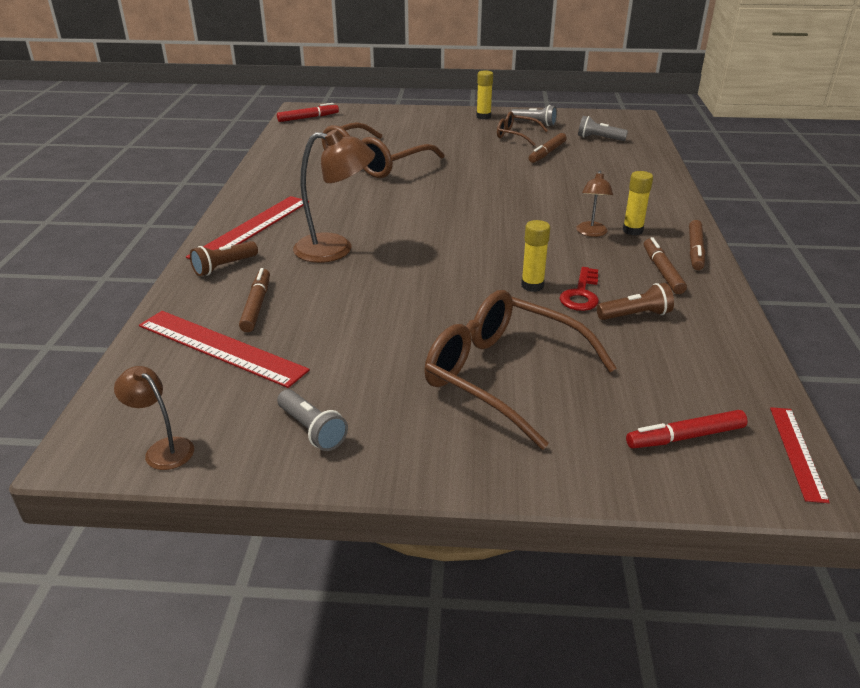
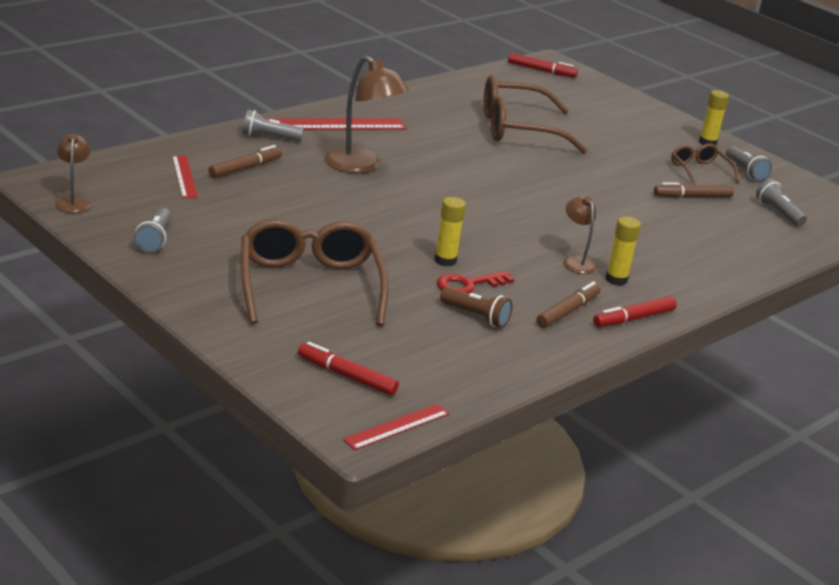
camera: 40 degrees right, 5 degrees down
(221, 347) = (184, 176): red ruler -> red ruler, size x0.57
(224, 267) = (269, 137): brown flashlight -> grey flashlight
(591, 233) = (576, 262): brown lamp -> brown lamp turned 105 degrees clockwise
(695, 250) = (633, 318): brown marker -> red marker

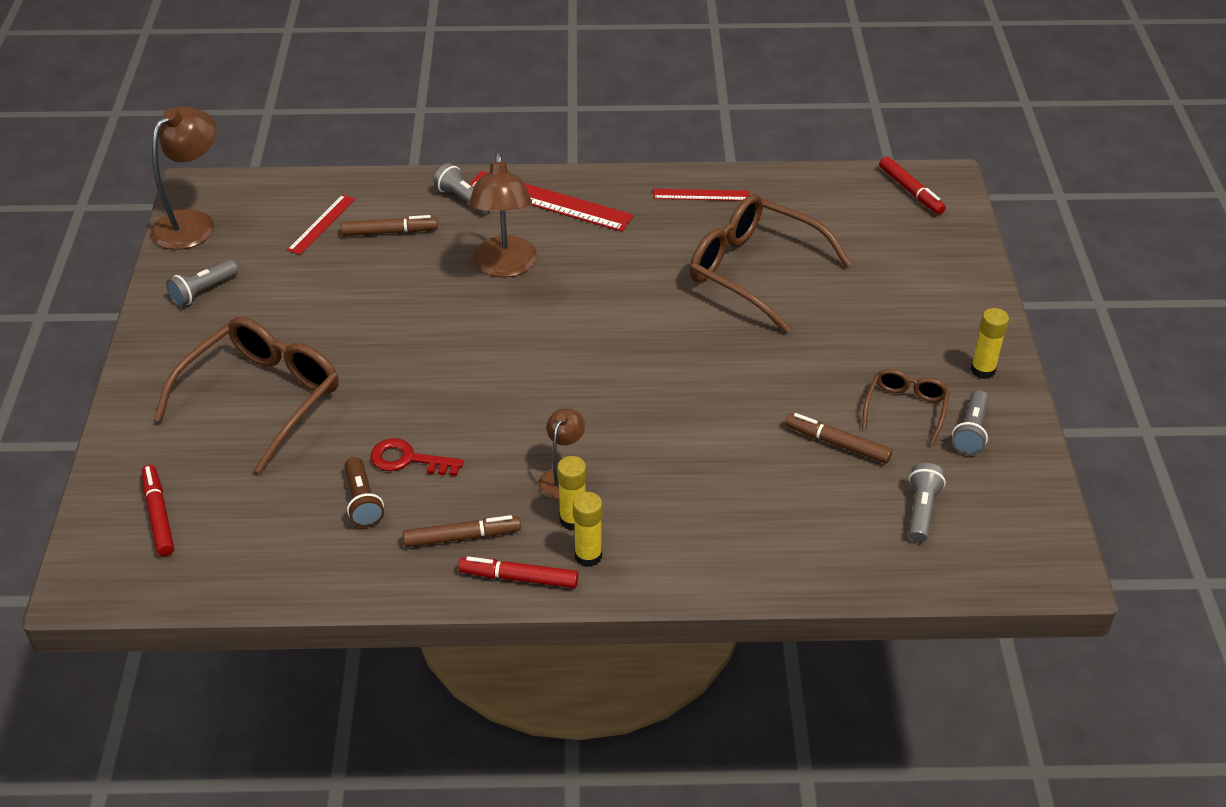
camera: 45 degrees right, 15 degrees up
(73, 201) = (193, 223): brown lamp -> brown lamp, size x1.80
(397, 426) = (125, 591): red ruler -> red ruler (701, 195)
(445, 260) = (427, 420): yellow glue stick -> yellow glue stick (588, 556)

